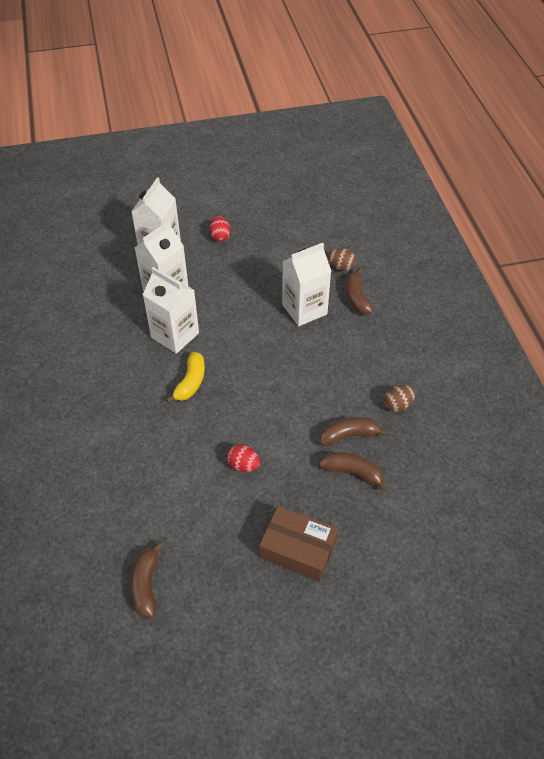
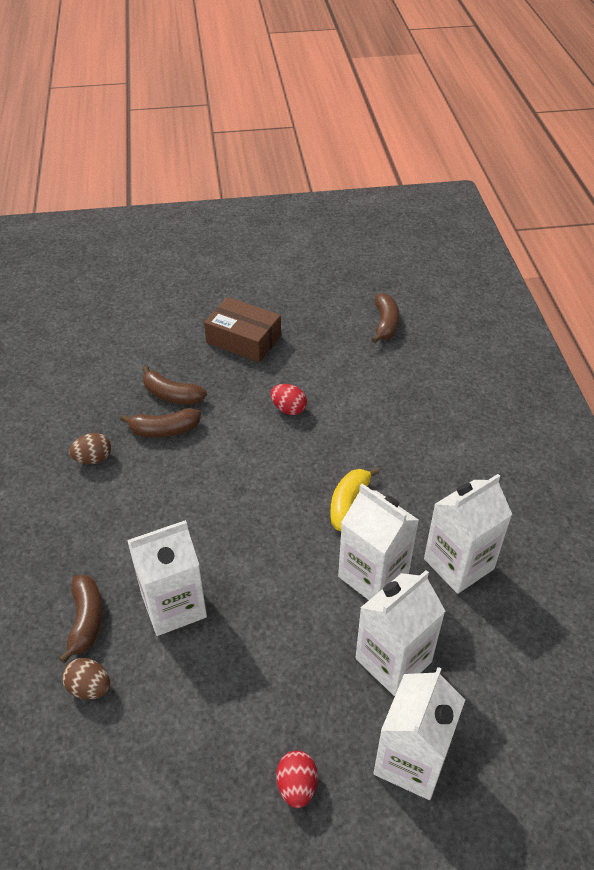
camera: 175 degrees left, 5 degrees down
(115, 346) = (458, 564): none -> white carton

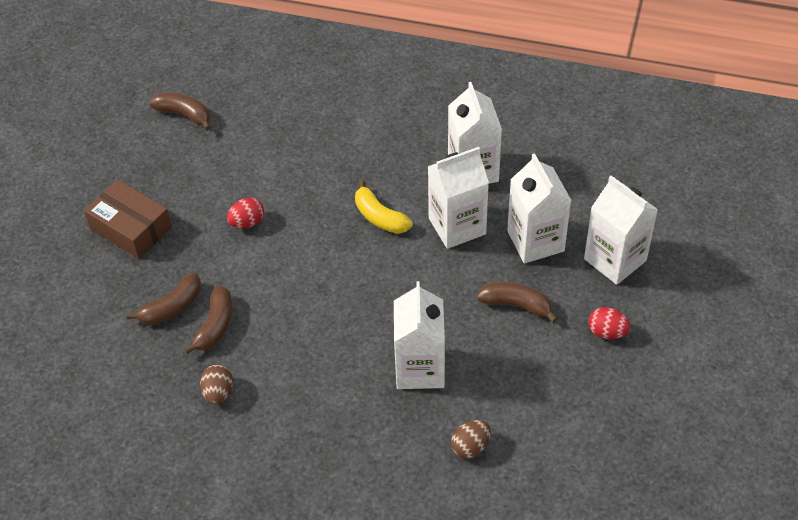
camera: 65 degrees left, 5 degrees up
(86, 620) = (404, 436): brown banana -> brown banana (516, 305)
(243, 339) = (131, 228): brown box -> brown box turned 75 degrees clockwise

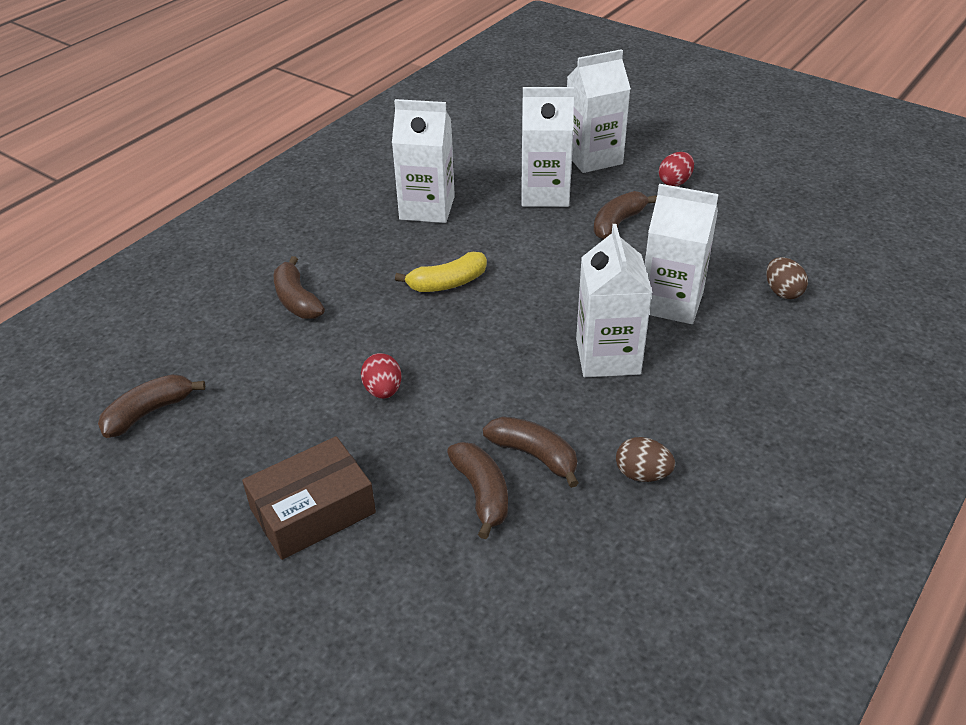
camera: 70 degrees left, 10 degrees down
(322, 138) = (297, 300): none -> brown banana
(457, 226) = (495, 235): white carton -> white carton (608, 356)

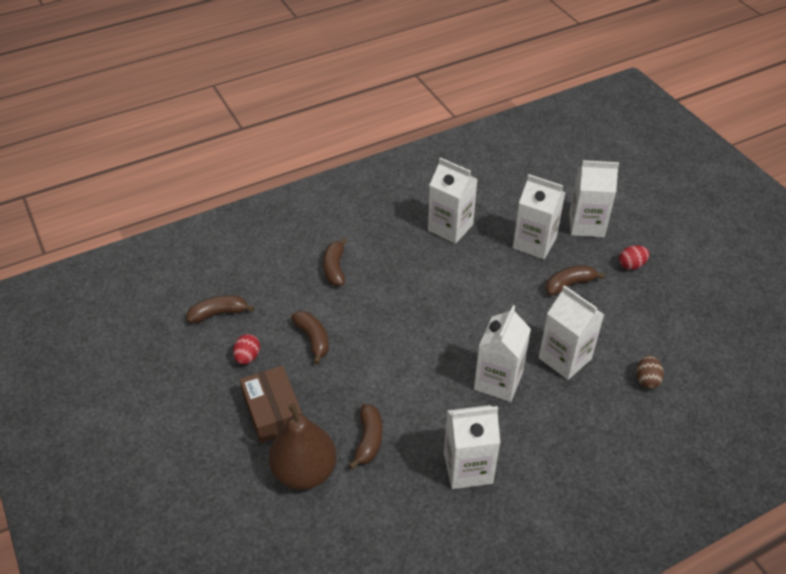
camera: 25 degrees right, 5 degrees up
(313, 511) = (273, 411): brown box -> brown box turned 75 degrees clockwise
(383, 390) = (351, 350): red egg -> red egg (247, 357)
(413, 573) = (304, 471): none -> brown pear
(448, 283) = (430, 290): yellow banana -> none
(534, 455) = (412, 429): brown banana -> brown banana (313, 339)
(642, 474) = (468, 468): brown egg -> white carton

